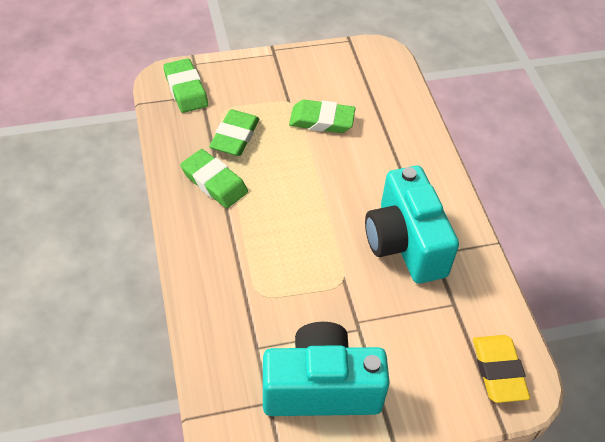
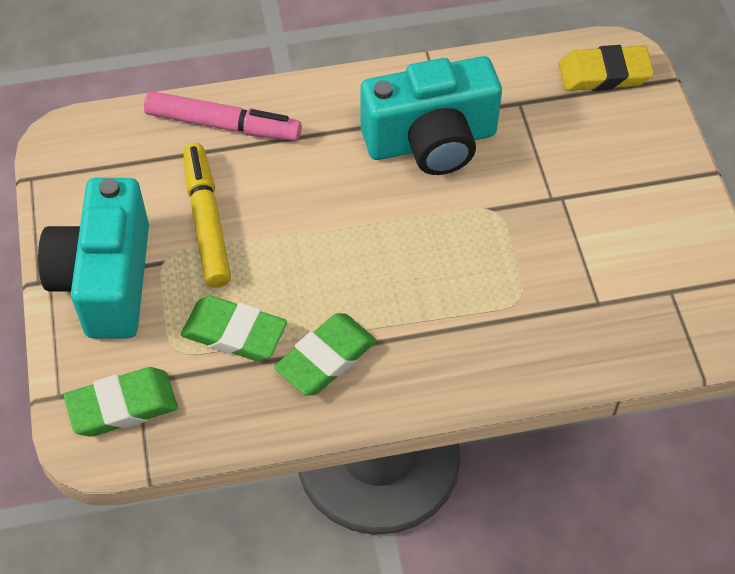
camera: 85 degrees left, 5 degrees up
(321, 120) = (207, 221): green eraser -> yellow marker
(321, 388) = (645, 238): turquoise camera -> turquoise camera (106, 280)
(403, 125) = (223, 125): none -> pink marker

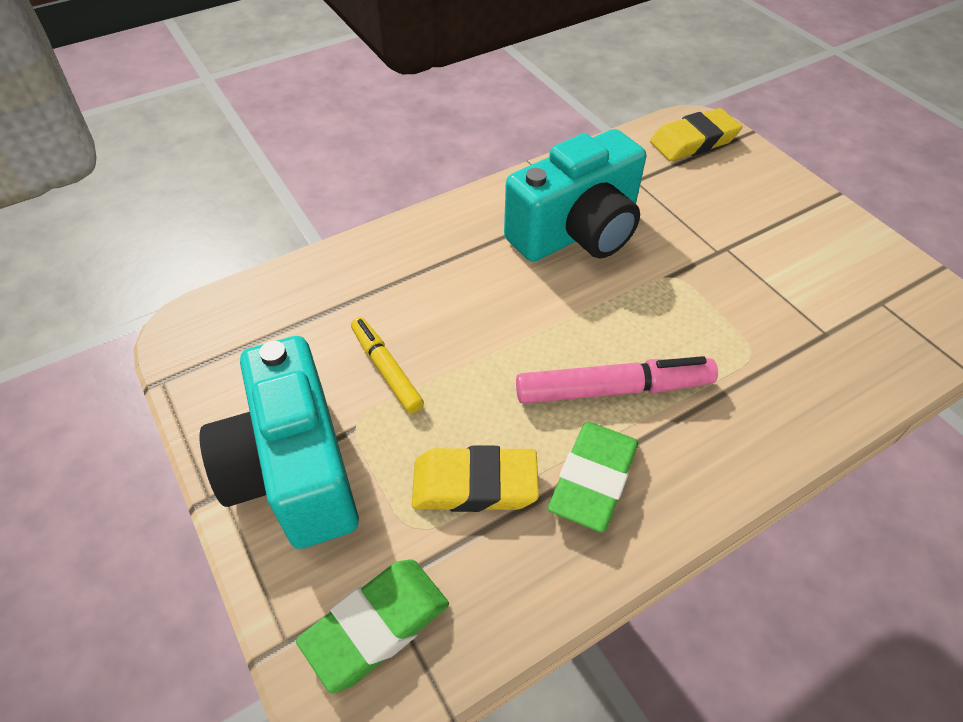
camera: 20 degrees left, 5 degrees down
(207, 221) = (386, 369): yellow marker -> yellow marker, size x0.65
(223, 125) = (361, 270): pink marker -> pink marker (613, 389)
(234, 333) = (474, 484): green eraser -> yellow eraser

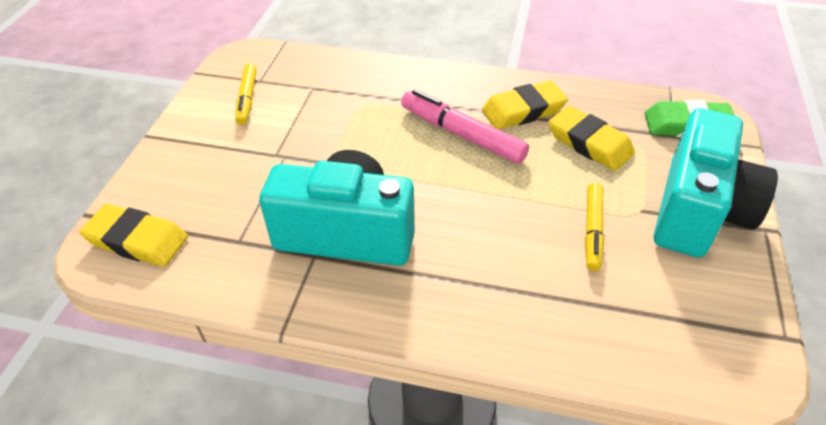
camera: 135 degrees left, 5 degrees down
(593, 479) = (523, 110): green eraser -> yellow eraser
(848, 276) = (247, 99): none -> yellow marker

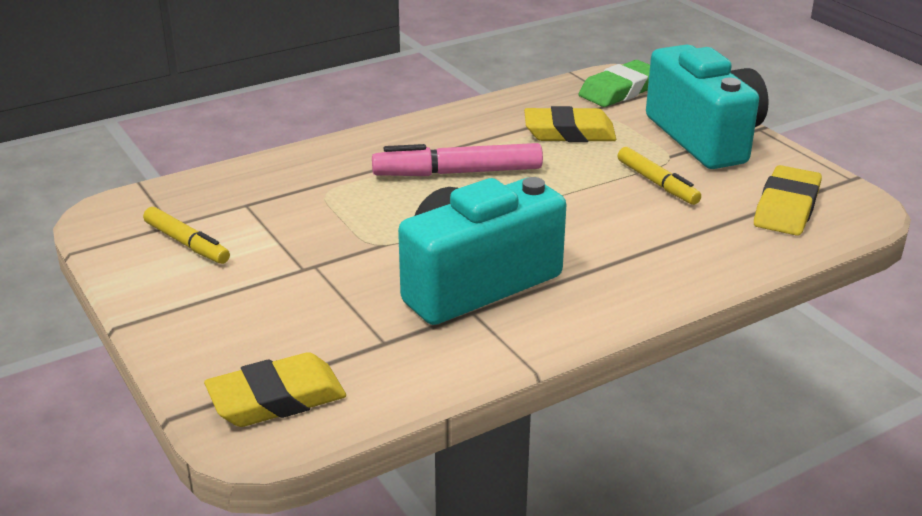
camera: 45 degrees left, 15 degrees down
(523, 110) = (482, 134): yellow eraser -> yellow eraser (786, 208)

